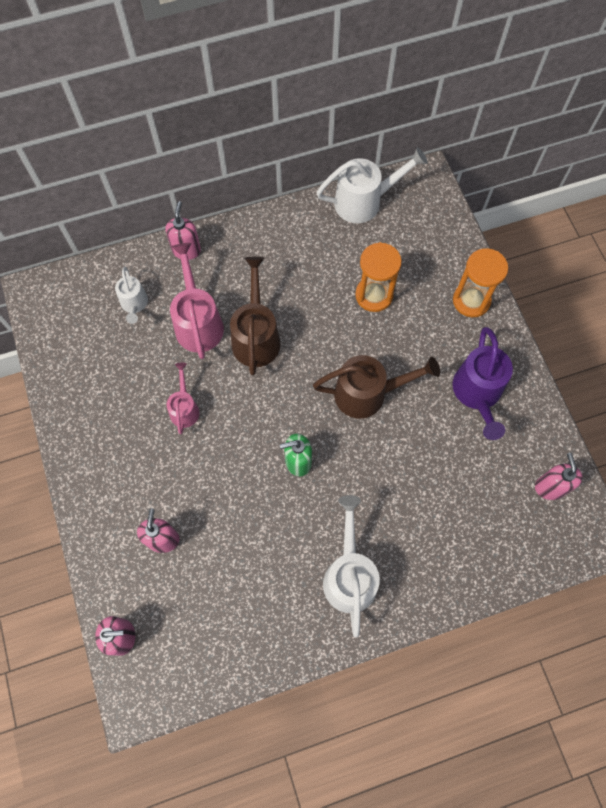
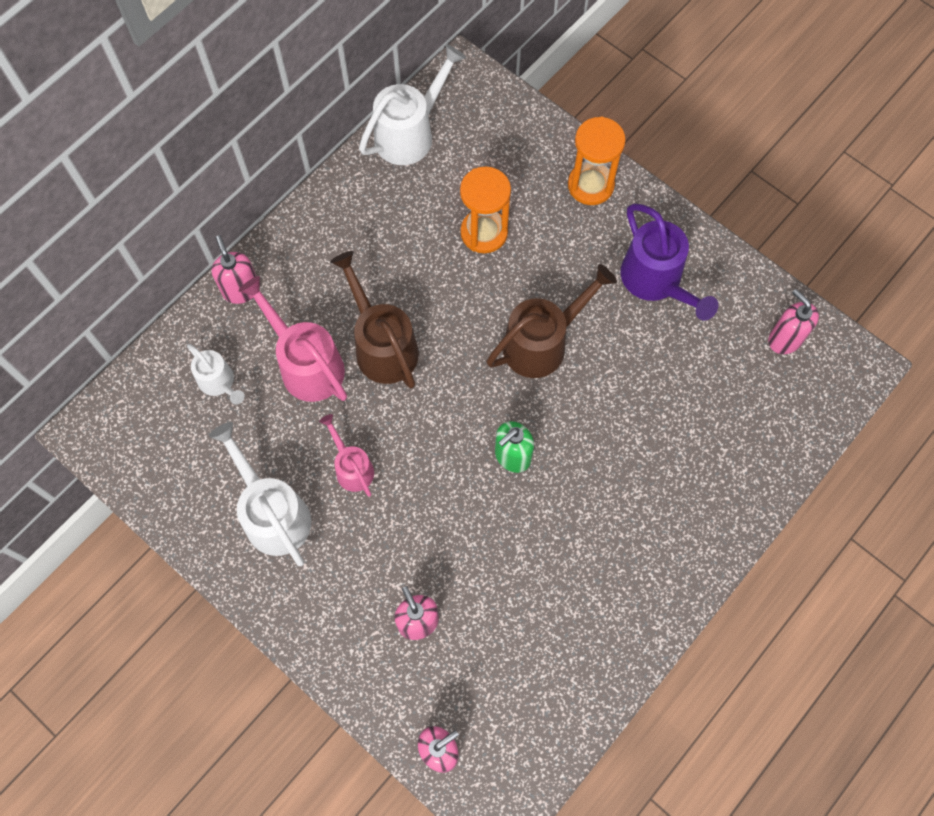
camera: 30 degrees left, 0 degrees up
(349, 574) = (638, 543): white watering can -> white watering can (272, 513)

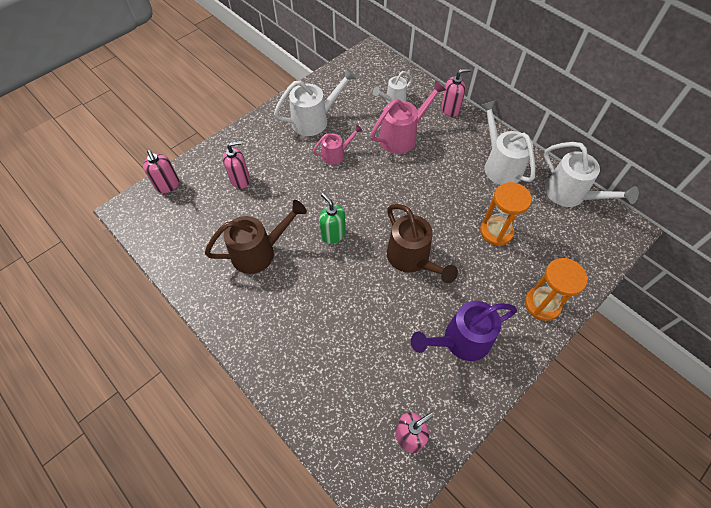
camera: 95 degrees right, 10 degrees down
(359, 221) = (499, 165): none -> white watering can
(381, 345) = (413, 172): brown watering can -> brown watering can (260, 251)

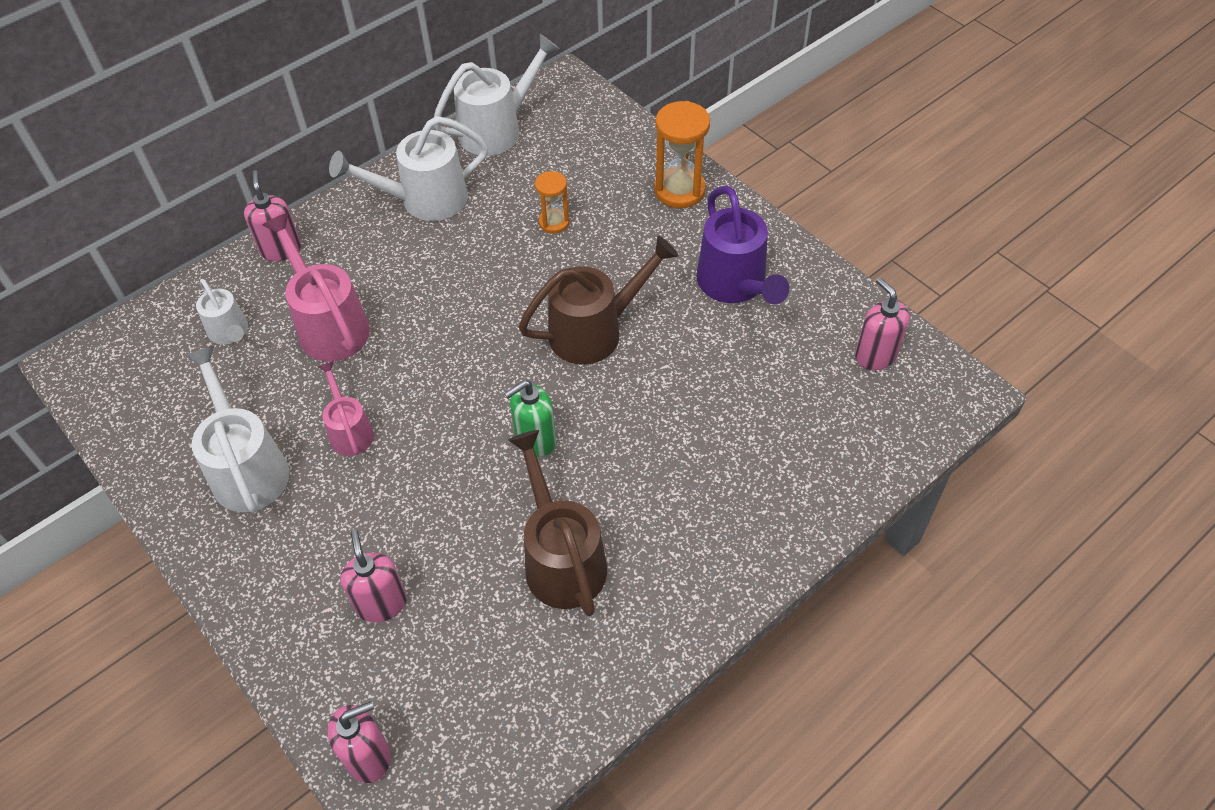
camera: 85 degrees left, 5 degrees down
(496, 231) = (554, 222): orange hourglass -> orange hourglass, size x0.59

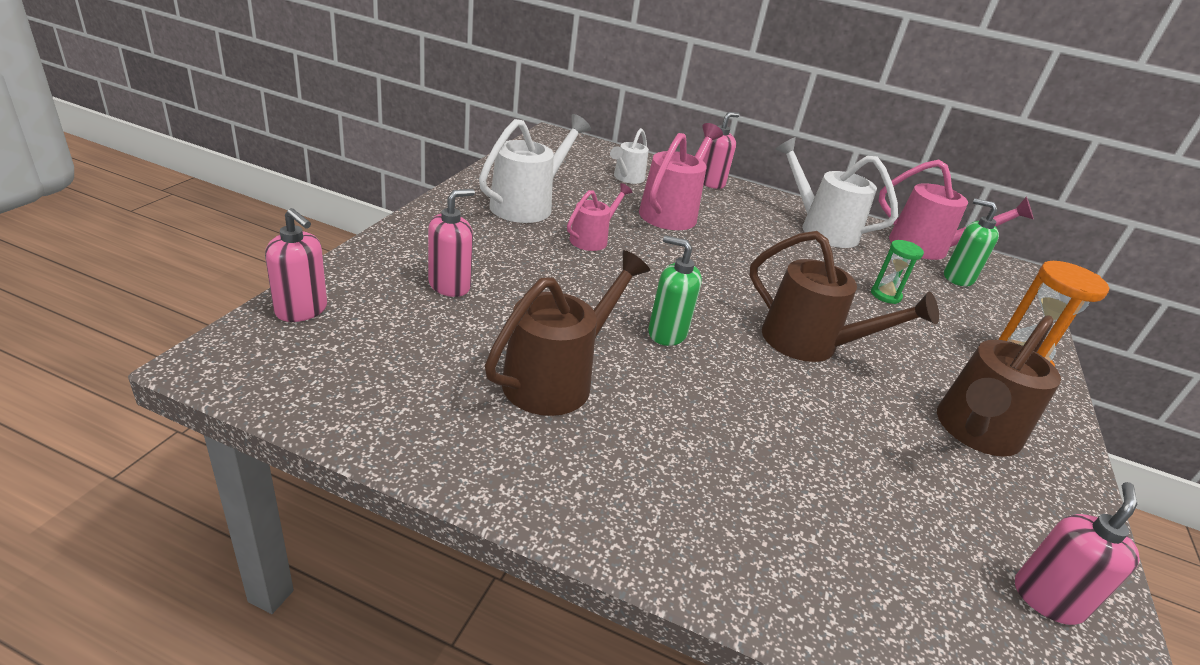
camera: 55 degrees right, 20 degrees down
(498, 129) = (928, 248): white watering can -> pink watering can
(554, 142) = (957, 278): none -> green soap dispenser
(554, 222) = (885, 295): orange hourglass -> green hourglass
(735, 286) = (973, 432): purple watering can -> brown watering can

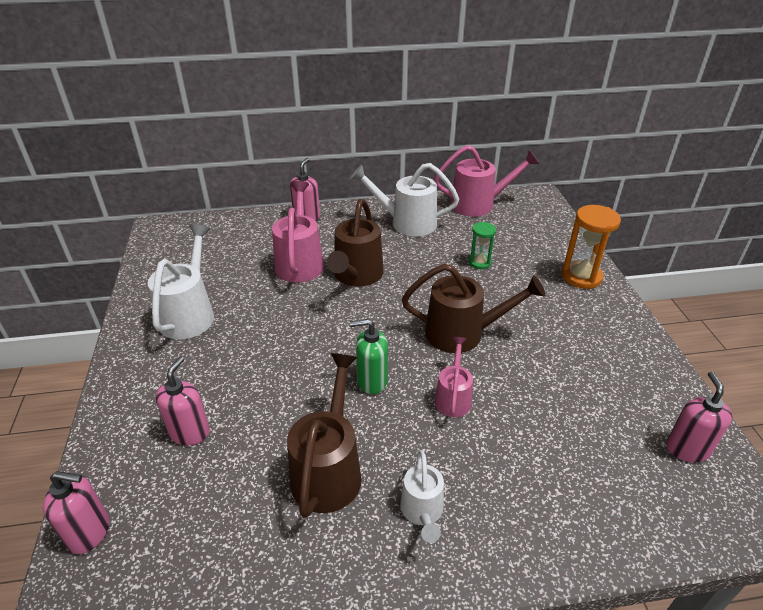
camera: 25 degrees left, 5 degrees up
(593, 239) = (262, 321): pink watering can -> pink watering can (453, 397)
(626, 178) = (244, 244): white watering can -> white watering can (422, 512)
(957, 278) = (510, 222): green soap dispenser -> none
(973, 432) = (589, 349): brown watering can -> brown watering can (356, 276)

